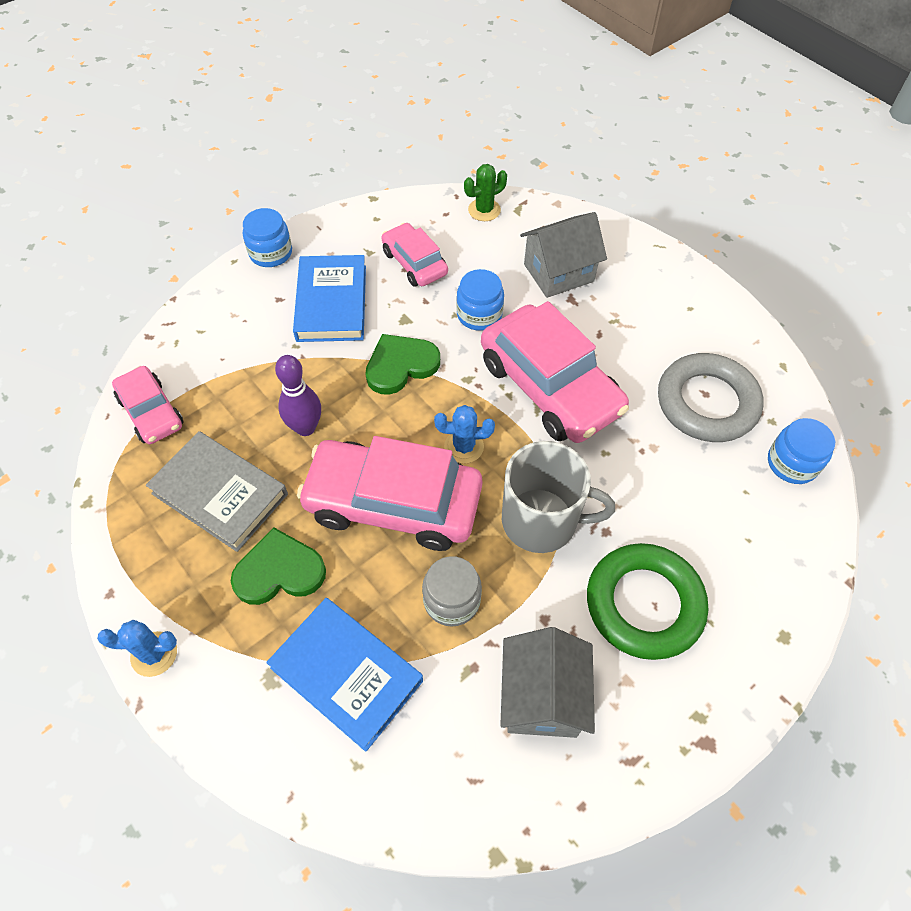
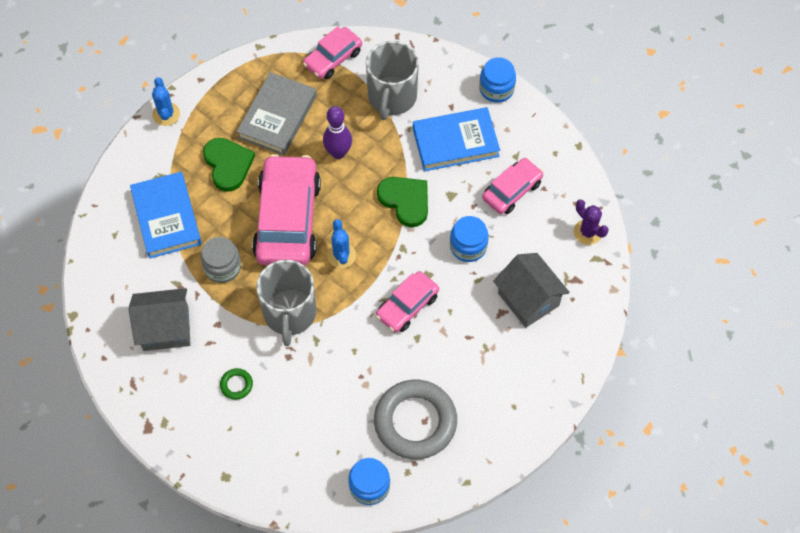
camera: 80 degrees right, 5 degrees up
(242, 356) = (392, 97): none -> grey mug
(346, 674) = (166, 217): blue book -> blue book turned 45 degrees counterclockwise
(484, 210) = (587, 232): green cactus -> purple cactus
(550, 386) = (407, 306): pink car -> pink car, size x0.55
(644, 604) = (236, 385): green ring -> green ring, size x0.40

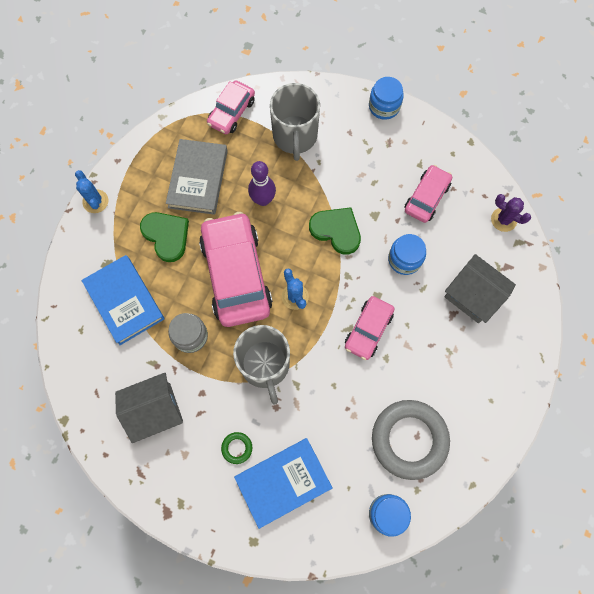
camera: 15 degrees left, 10 degrees up
(455, 142) = (363, 164): blue book -> blue book (283, 482)

